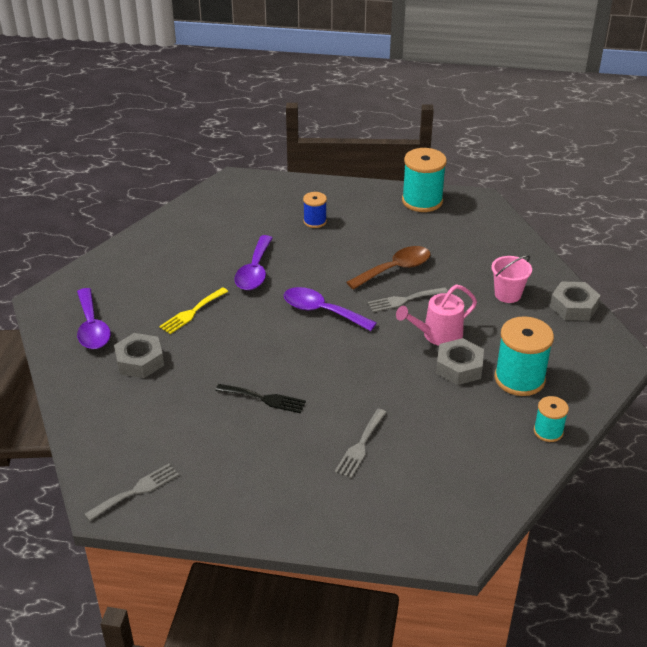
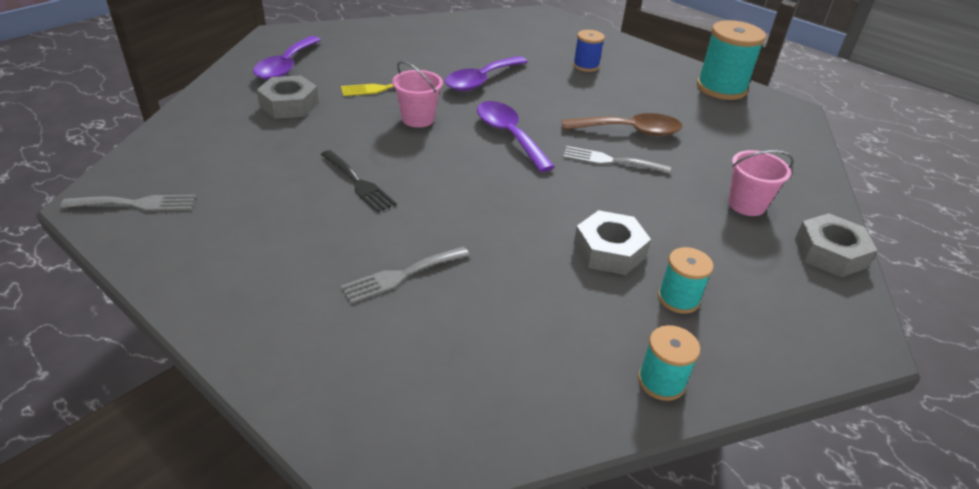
camera: 30 degrees right, 0 degrees up
(246, 327) = (418, 119): none -> pink bucket
(438, 335) = (616, 208): pink watering can -> none
(519, 379) = (678, 299): turquoise spool -> turquoise spool, size x0.55

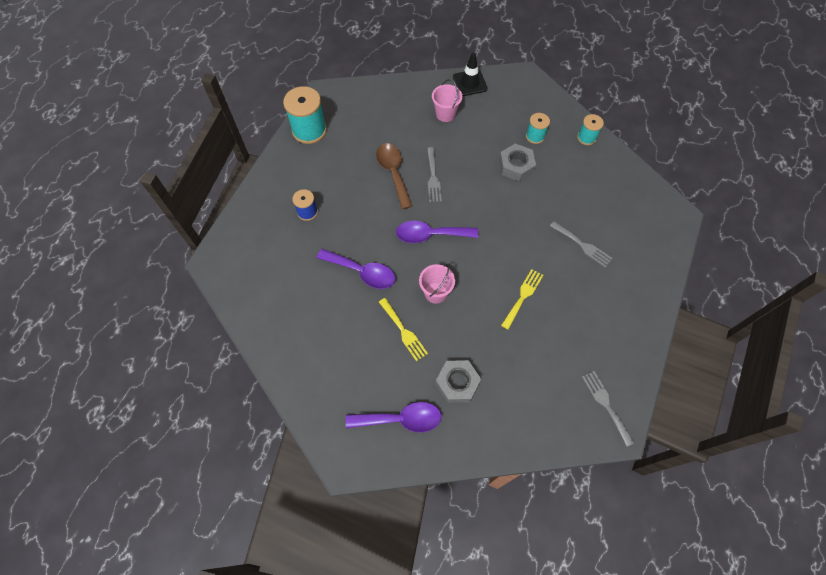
camera: 105 degrees left, 25 degrees up
(358, 183) = (523, 296): black fork -> yellow fork
(509, 135) = (430, 235): purple spoon -> purple spoon turned 45 degrees clockwise
(830, 253) = (469, 83): grey nut -> black traffic cone

